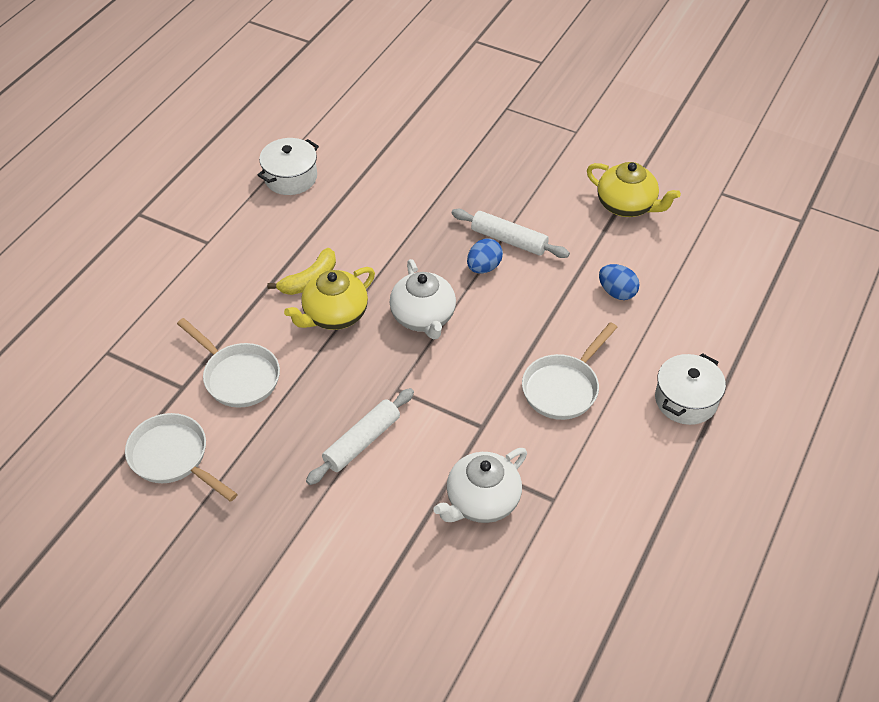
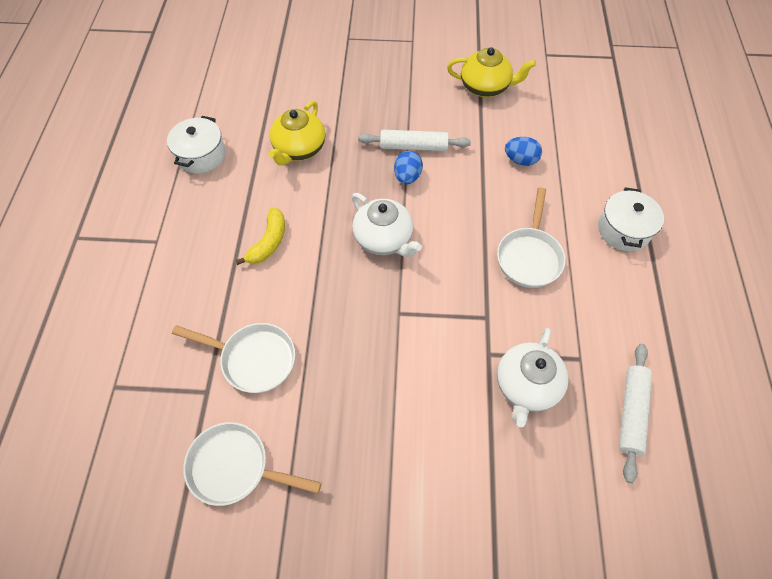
camera: 25 degrees left, 10 degrees up
(334, 315) = (308, 266): yellow teapot -> yellow teapot (299, 149)
(362, 442) = (397, 375): white rolling pin -> white rolling pin (631, 413)

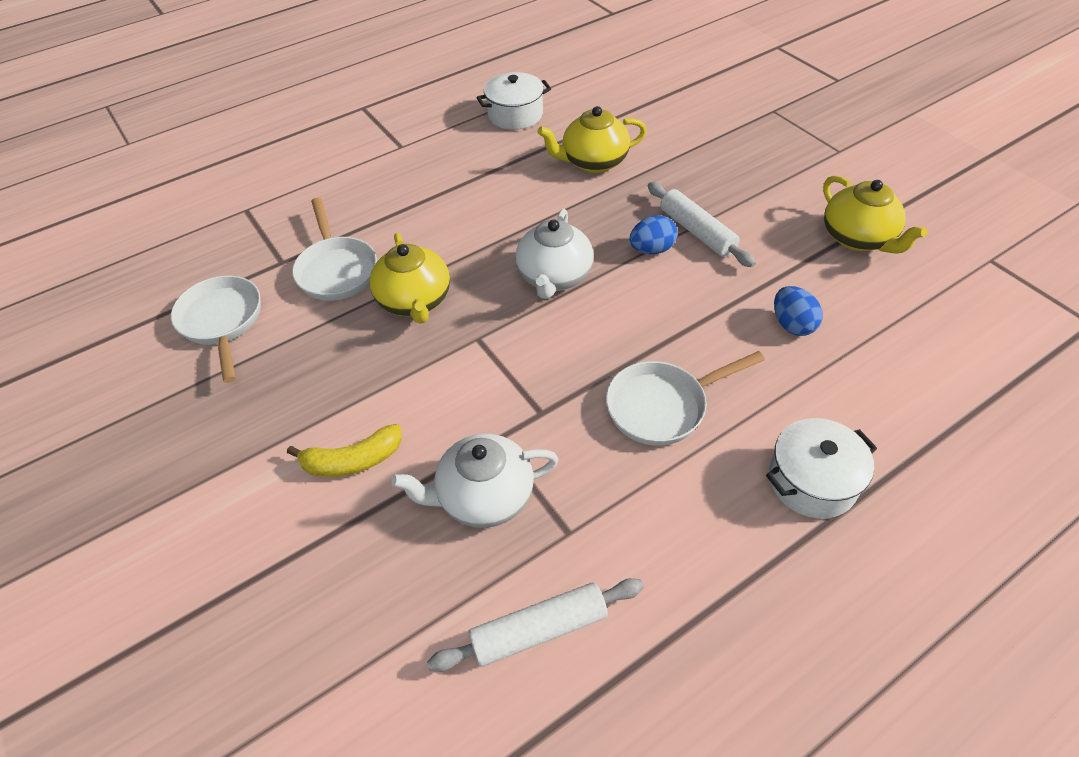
camera: 55 degrees right, 10 degrees down
(269, 242) = (467, 206): yellow banana -> yellow banana (353, 461)
(333, 328) = (415, 301): none -> yellow teapot

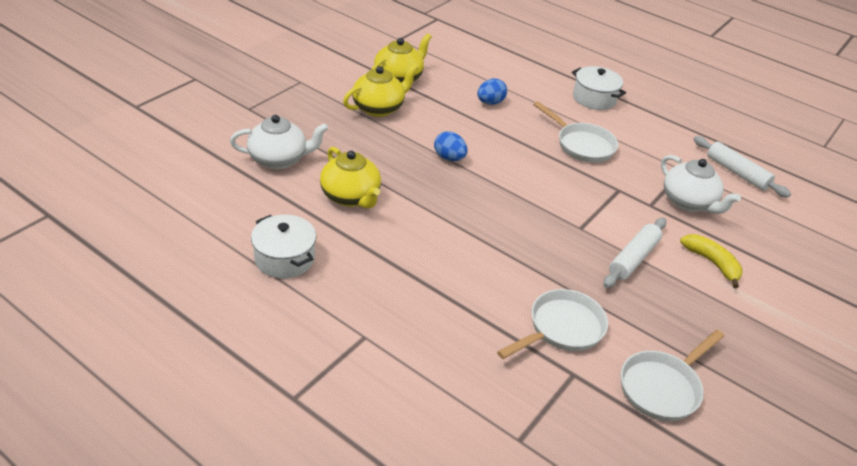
camera: 115 degrees left, 10 degrees down
(415, 301) = (567, 268): yellow teapot -> yellow teapot (379, 108)
(554, 277) = (501, 200): white teapot -> white teapot (279, 159)
(697, 232) = (421, 139): white rolling pin -> white rolling pin (633, 258)

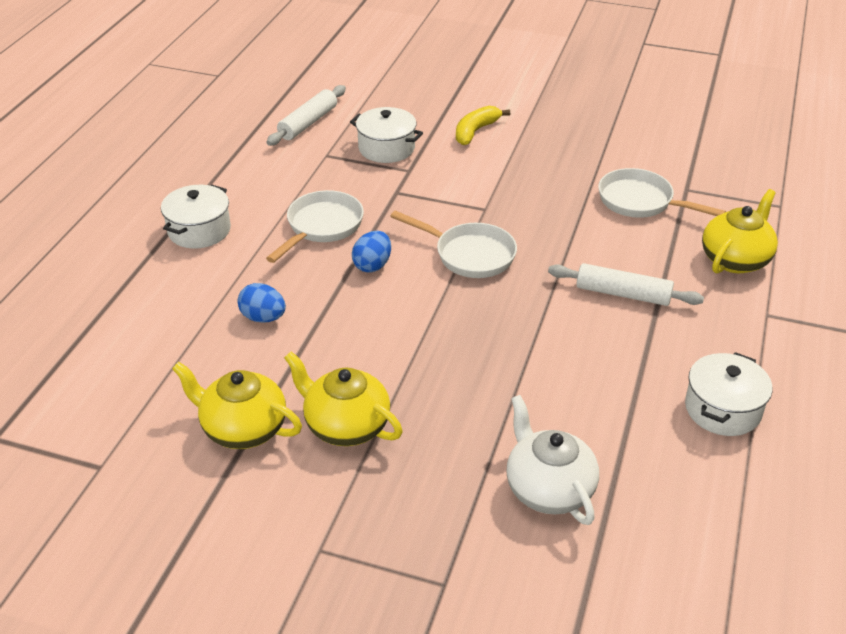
camera: 105 degrees left, 0 degrees up
(351, 197) = (571, 390): yellow teapot -> yellow teapot (735, 259)
(449, 158) = (425, 326): blue egg -> blue egg (372, 265)
(633, 258) = (507, 173): white rolling pin -> white rolling pin (623, 294)
(662, 387) = (656, 146): white pan -> white pan (469, 255)
(689, 202) = (386, 148): white teapot -> white pot

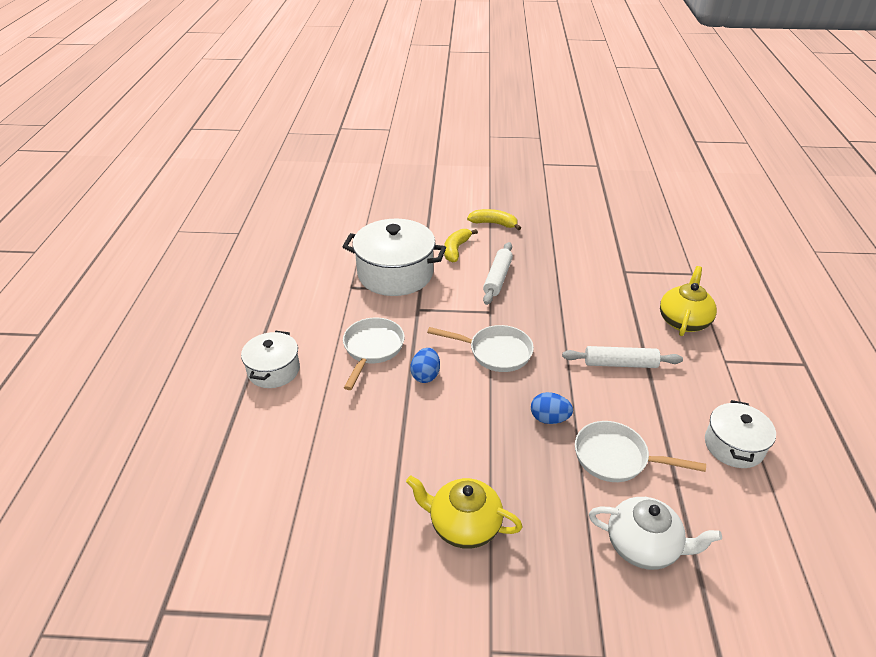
camera: 15 degrees left, 0 degrees up
(243, 428) = (380, 548): yellow teapot -> none
(263, 318) = (357, 439): blue egg -> blue egg (549, 418)
(308, 123) = (326, 262): white rolling pin -> white rolling pin (498, 278)
(386, 148) = (395, 274): white pot -> white pot, size x1.71
(539, 107) = (493, 224): none -> yellow banana
(548, 489) = (644, 546): white teapot -> white teapot turned 150 degrees clockwise
(641, 202) = (598, 287): white pan -> white pan (616, 458)

